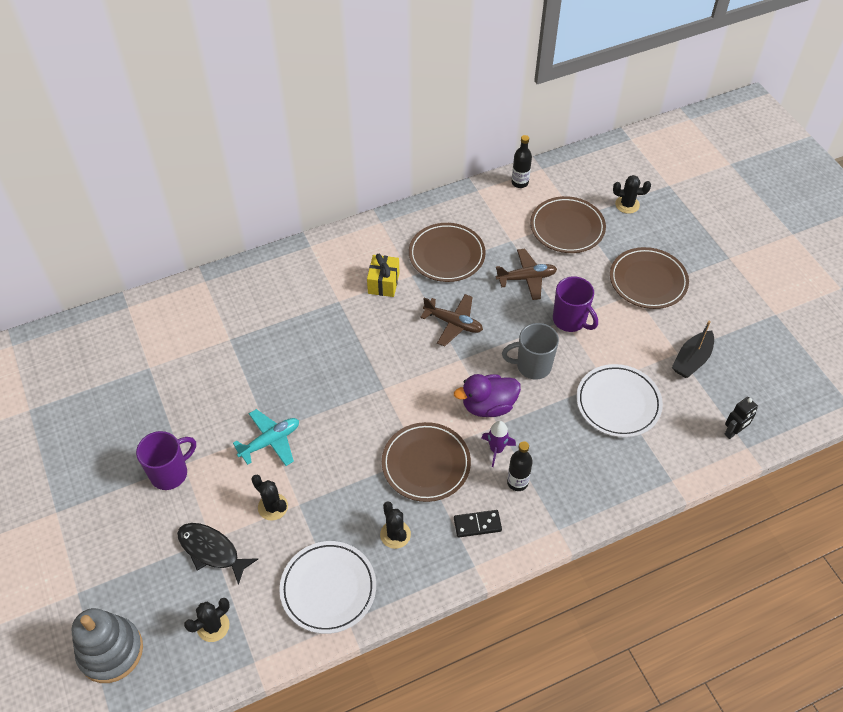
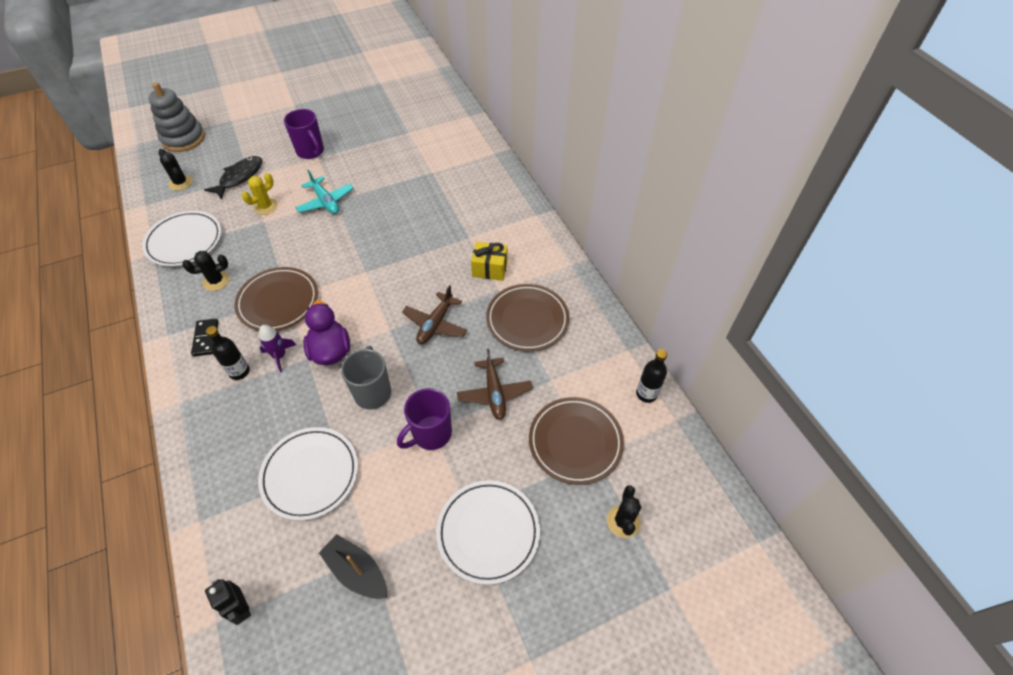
camera: 90 degrees right, 0 degrees up
(273, 507) = (265, 207): black cactus -> yellow cactus
(648, 281) = (488, 532): brown plate -> white plate

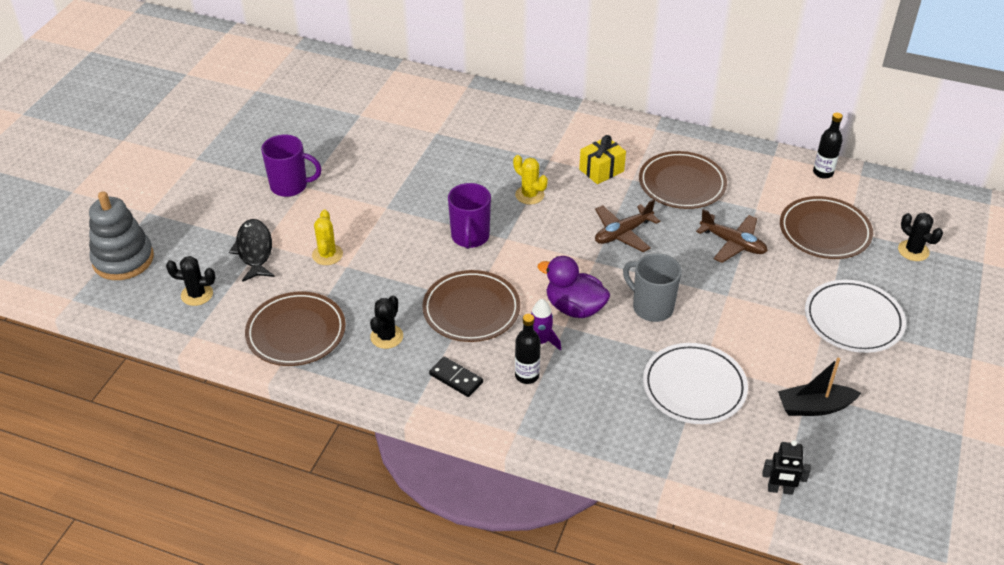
camera: 45 degrees left, 10 degrees down
(184, 241) = (296, 332): white plate -> brown plate
(325, 202) = (379, 214): turquoise plane -> none
(421, 252) = (529, 195): none -> yellow cactus
(431, 434) = (732, 299): purple mug -> purple mug (470, 237)
(435, 324) = (623, 233): brown plane -> brown plane turned 75 degrees clockwise

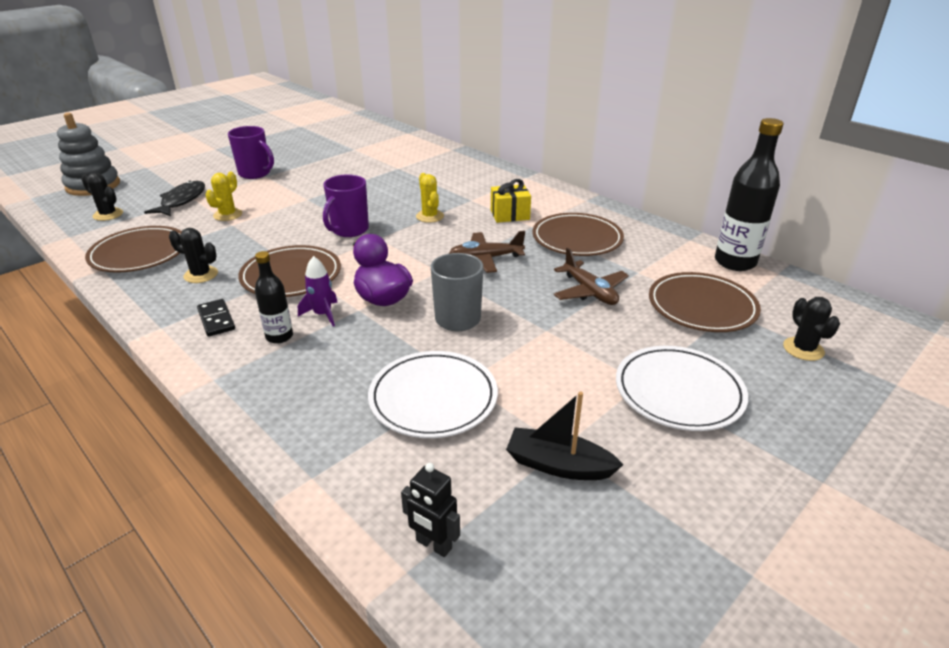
camera: 25 degrees right, 10 degrees down
(386, 336) = (201, 275): black cactus -> black cactus turned 60 degrees clockwise
(823, 173) = (735, 262): black bottle -> black bottle, size x1.79

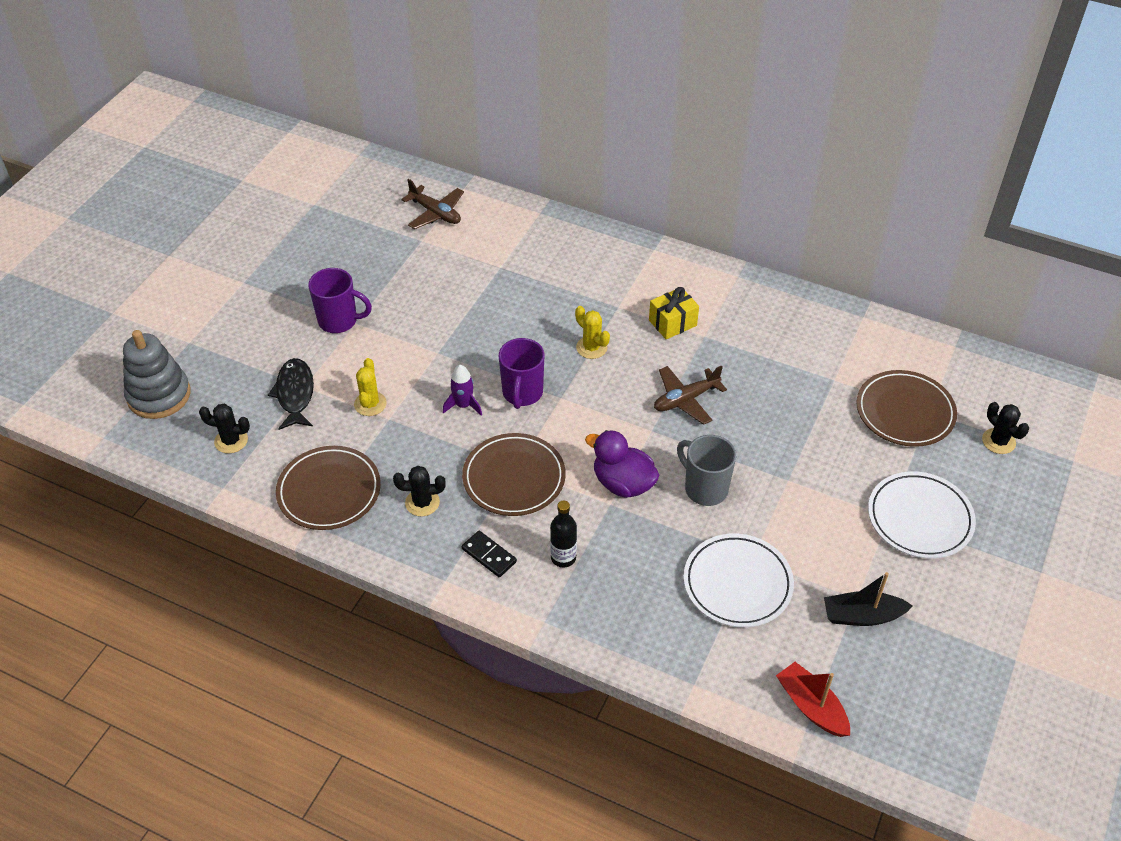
camera: 20 degrees left, 15 degrees up
(322, 314) = (582, 519): purple rocket -> purple rocket (463, 405)
(433, 545) = (811, 706): black robot -> red boat
(577, 239) = (757, 345): brown plate -> none
(589, 291) = (803, 419): brown plane -> brown plane (435, 213)
(735, 262) = (914, 341): black bottle -> none

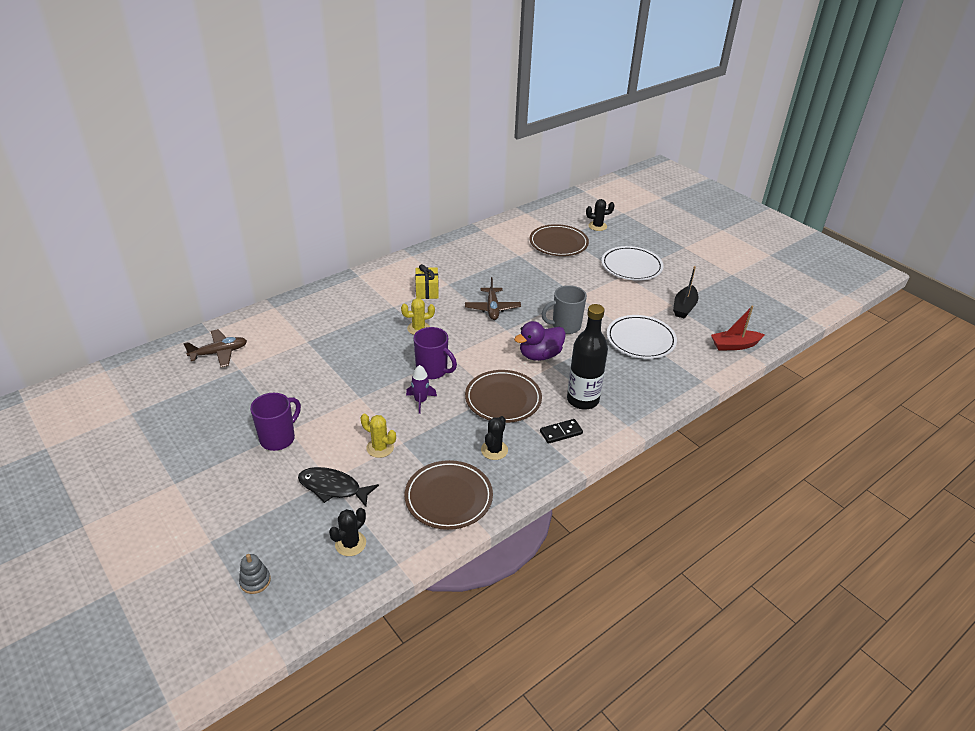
camera: 65 degrees left, 10 degrees down
(159, 395) = (255, 581): grey stacking toy -> grey stacking toy, size x0.47
(563, 557) = (582, 400): black bottle -> black bottle, size x1.79

